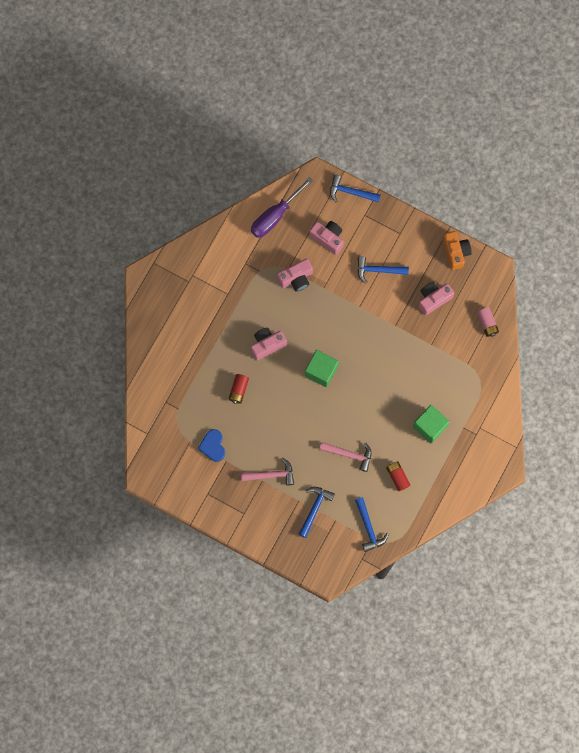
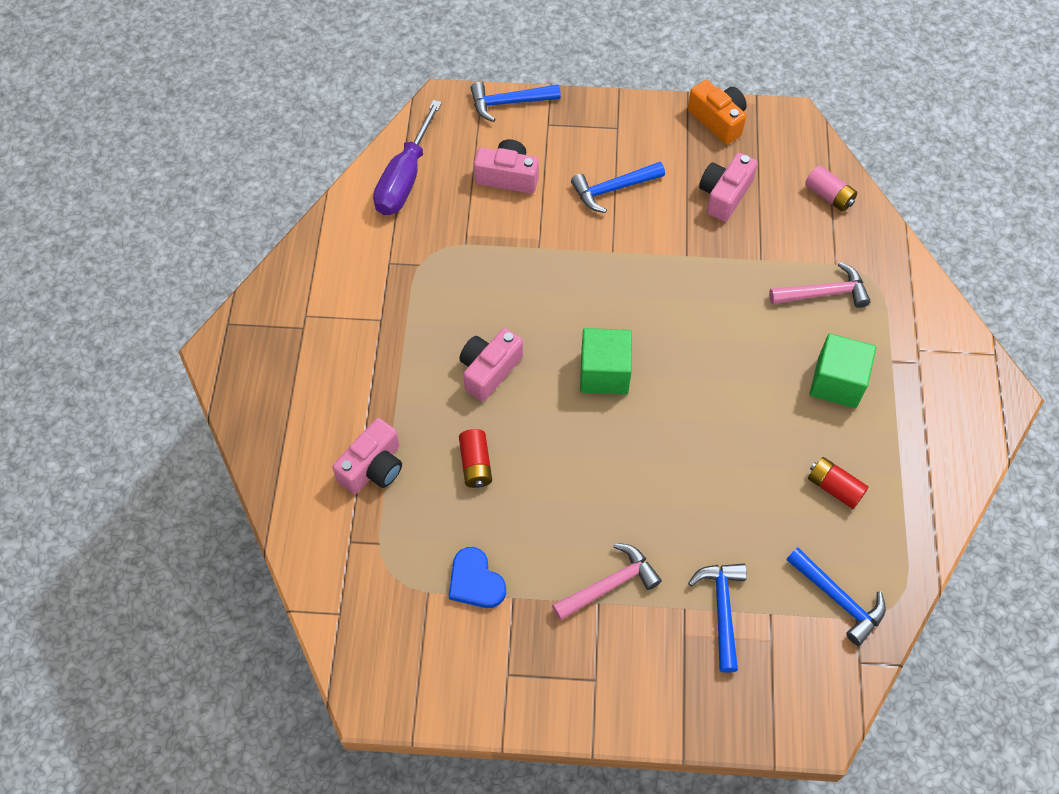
camera: 25 degrees left, 15 degrees down
(296, 278) = (486, 252): pink camera -> pink camera (373, 467)
(349, 455) = (730, 487): pink hammer -> pink hammer (824, 293)

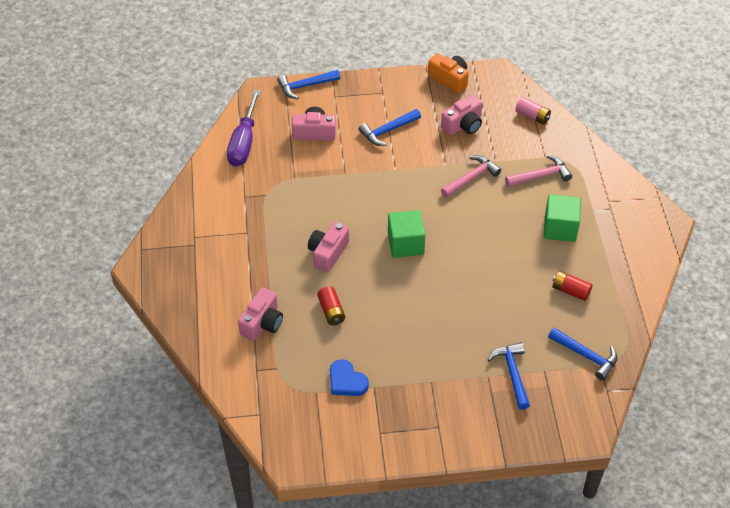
camera: 10 degrees left, 10 degrees down
(610, 584) = (436, 369): pink hammer -> pink hammer (471, 178)
(724, 195) = (463, 125): pink camera -> pink camera turned 150 degrees counterclockwise

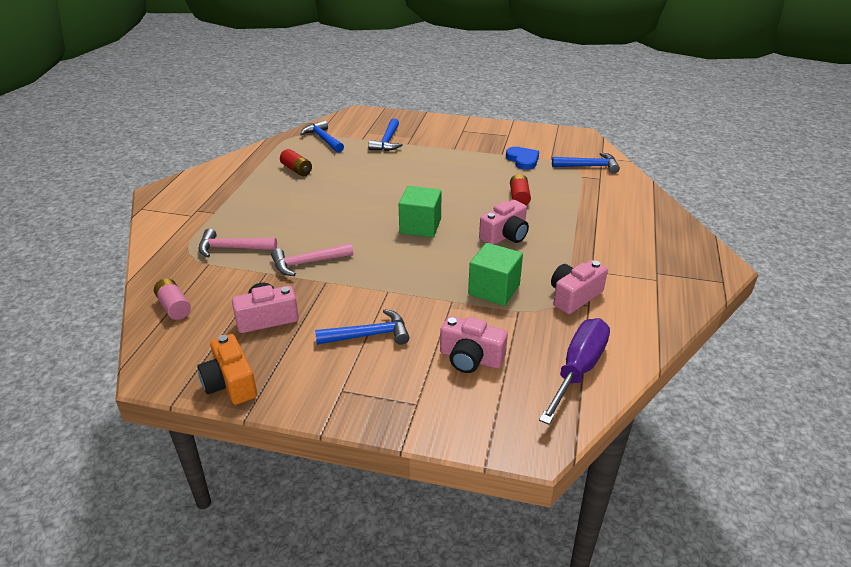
camera: 160 degrees left, 15 degrees down
(262, 323) = (588, 202): pink camera -> pink camera (574, 296)
(305, 86) = (456, 434): blue hammer -> blue hammer (589, 166)
(560, 228) = (260, 207): green cube -> green cube (494, 289)

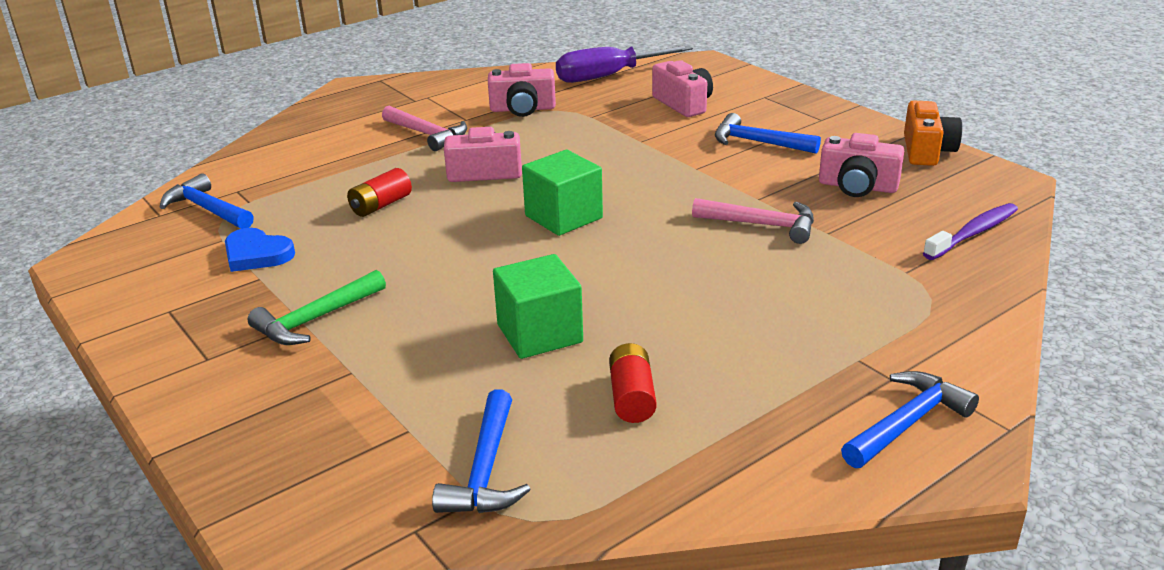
camera: 140 degrees left, 5 degrees down
(174, 307) = (973, 233): pink battery -> purple toothbrush
(232, 248) = (858, 281): pink hammer -> pink hammer (427, 134)
(387, 141) = (376, 395): blue hammer -> blue hammer (907, 423)
(450, 151) = (315, 319): none -> green hammer
(494, 289) = (585, 135): green cube -> green cube (539, 333)
(523, 160) = (257, 254): blue heart -> blue heart turned 75 degrees counterclockwise

